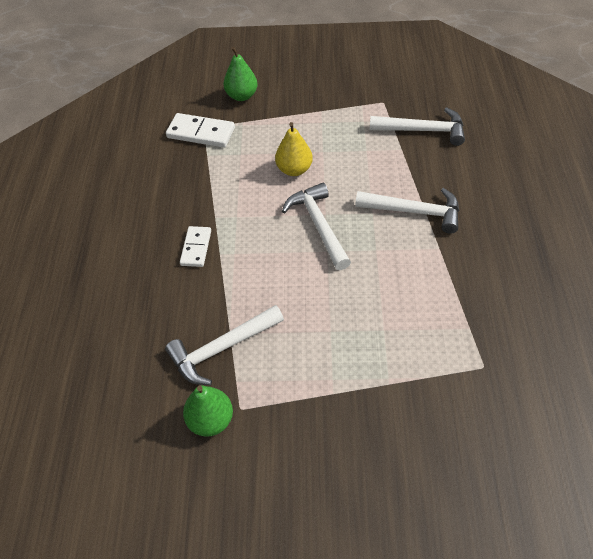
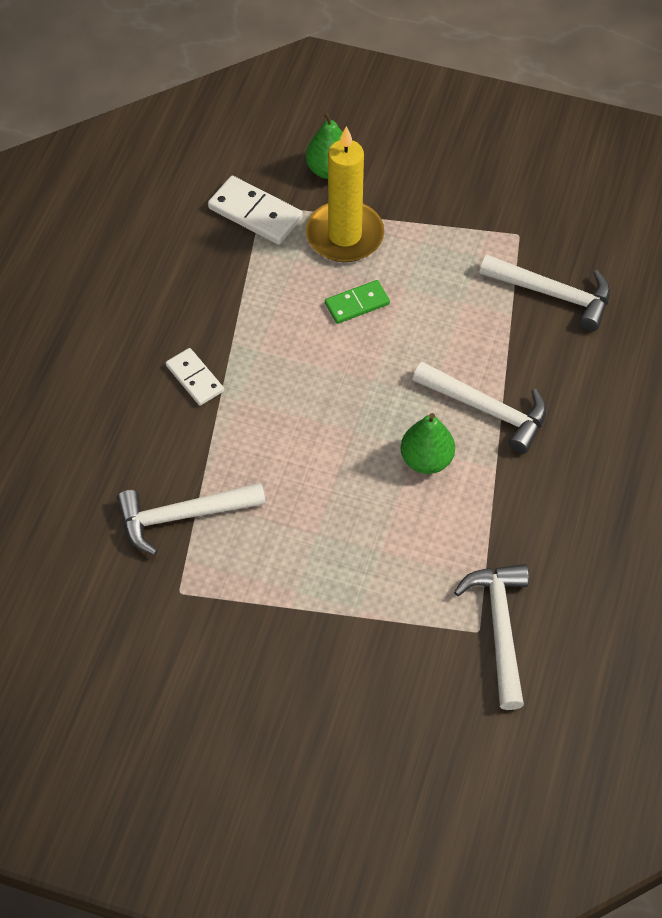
camera: 15 degrees right, 5 degrees up
(196, 248) = (195, 378): white domino -> white domino turned 60 degrees counterclockwise
(211, 420) = (142, 595): green pear -> green pear (426, 460)
(268, 131) = (345, 235): none -> yellow candle
(294, 169) = (357, 304): yellow pear -> green domino
(318, 225) = (357, 393): white hammer -> white hammer (499, 628)

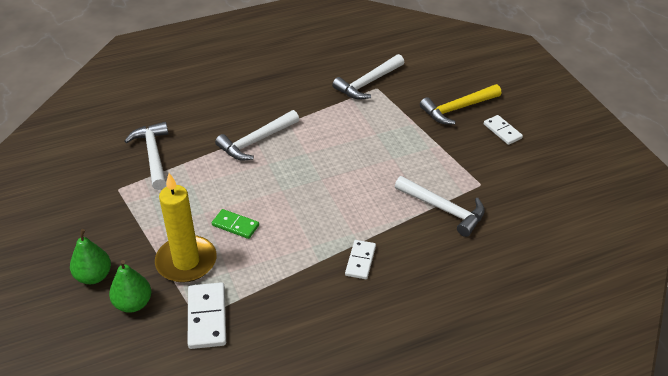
camera: 130 degrees left, 15 degrees down
(241, 711) = (502, 131): none -> white domino
(338, 698) = (458, 109): none -> yellow hammer
(426, 460) = (309, 146): green pear -> green pear (94, 276)
(487, 410) = (256, 141): white hammer -> white hammer turned 120 degrees counterclockwise

